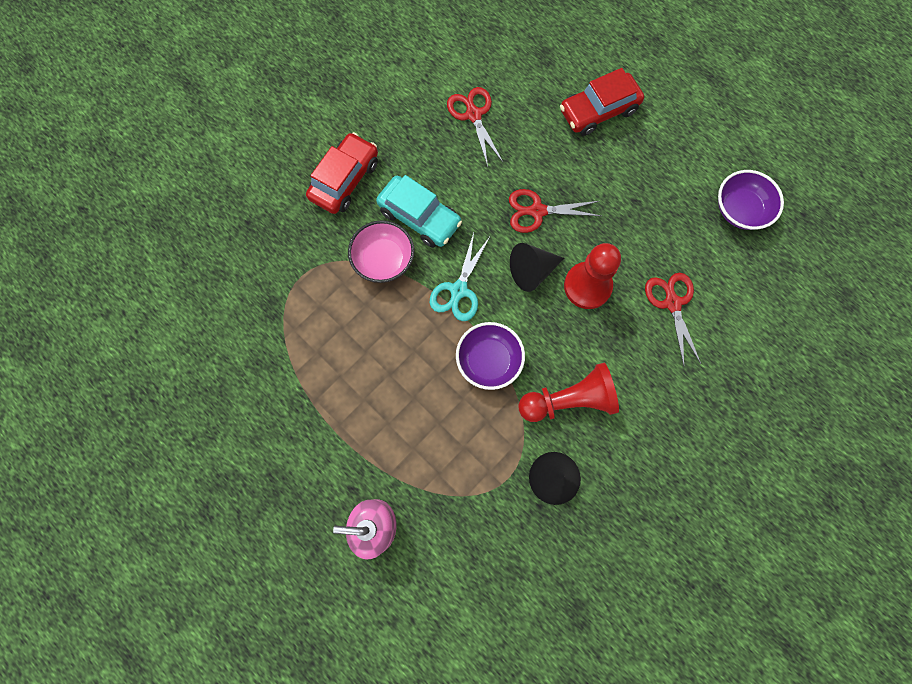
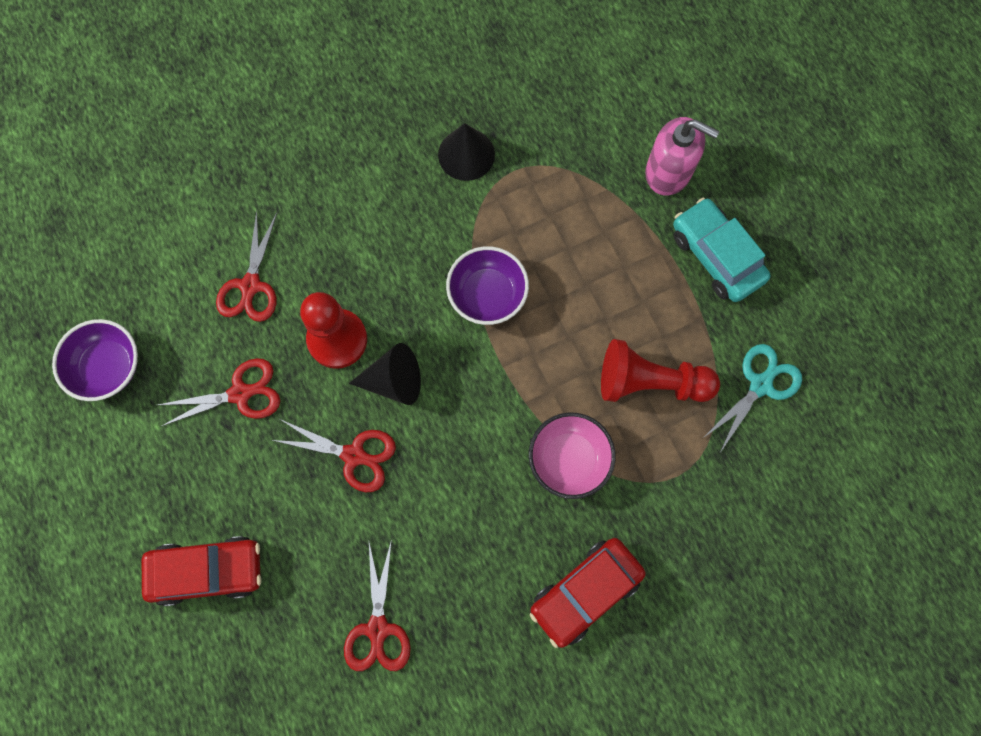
camera: 160 degrees left, 0 degrees up
(419, 217) = (505, 501): turquoise car -> turquoise car (716, 256)
(459, 290) = (490, 388): turquoise scissors -> turquoise scissors (760, 385)
(569, 400) = (417, 223): red pawn -> red pawn (650, 382)
(637, 224) = (240, 393): none -> red scissors

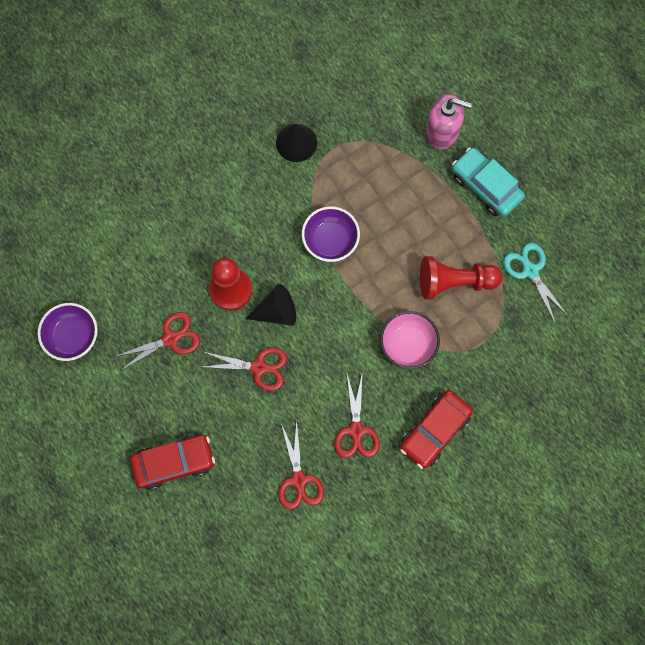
camera: 10 degrees left, 0 degrees up
(251, 285) = (161, 262): red scissors -> red scissors (356, 430)
(760, 385) = (530, 271): turquoise scissors -> turquoise scissors turned 60 degrees counterclockwise

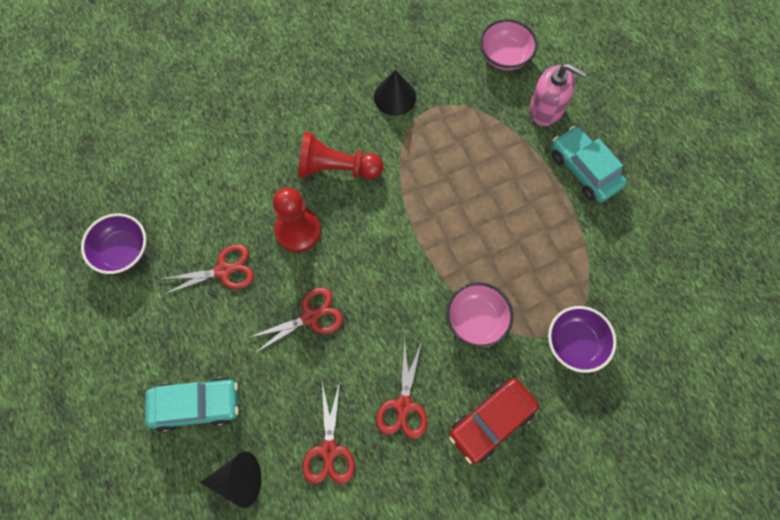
camera: 10 degrees right, 5 degrees down
(174, 462) = (196, 405): red car -> turquoise car
(258, 367) = (310, 317): red scissors -> red scissors turned 45 degrees counterclockwise
(276, 311) = (341, 261): black cone -> black cone (238, 480)
(330, 240) = (412, 198): purple bowl -> purple bowl (575, 343)
(395, 83) = (505, 56): none -> pink bowl
(454, 282) = (537, 262): red pawn -> red pawn (336, 168)
(530, 271) = (621, 264): turquoise scissors -> none

